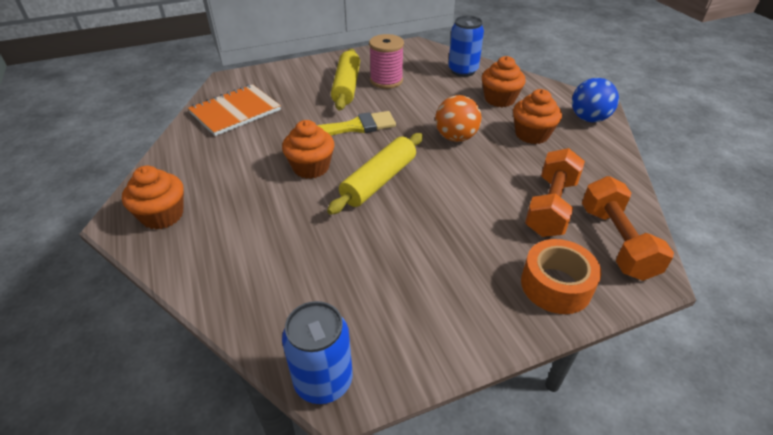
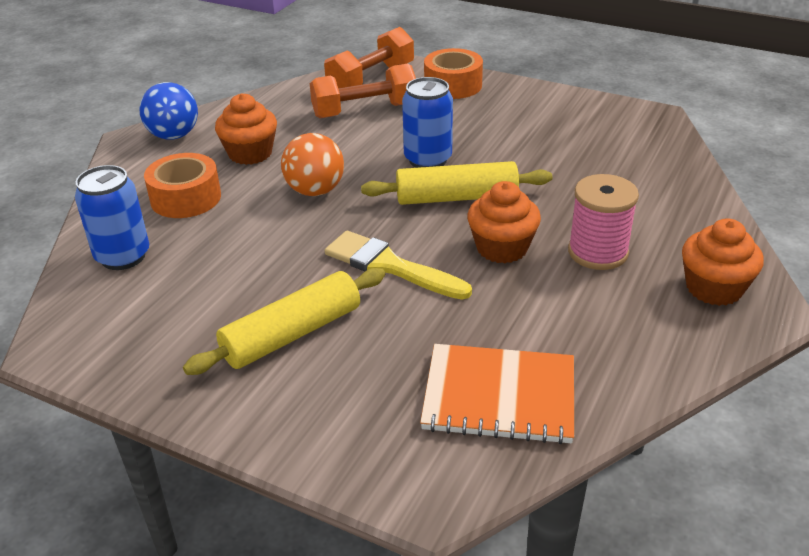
camera: 130 degrees left, 5 degrees down
(323, 381) = (661, 122): blue can -> blue can (428, 160)
(386, 80) = (230, 307): pink spool -> pink spool (598, 252)
(499, 99) = (186, 198): orange cupcake -> orange tape

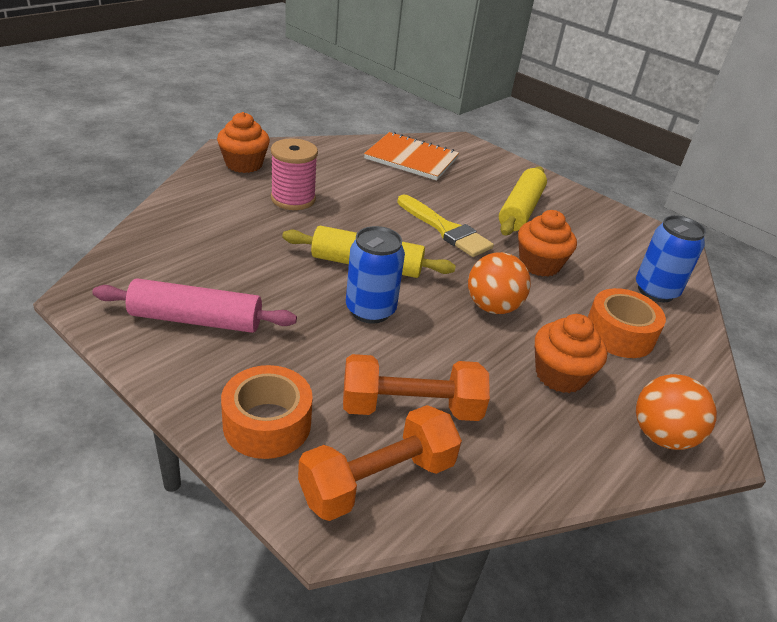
camera: 170 degrees left, 0 degrees up
(174, 135) = (662, 436): blue ball -> orange ball
(292, 334) = (520, 210): yellow rolling pin -> yellow rolling pin turned 45 degrees counterclockwise
(502, 248) = (358, 219): orange cupcake -> orange cupcake (539, 264)
(557, 121) = (196, 319): none -> pink rolling pin

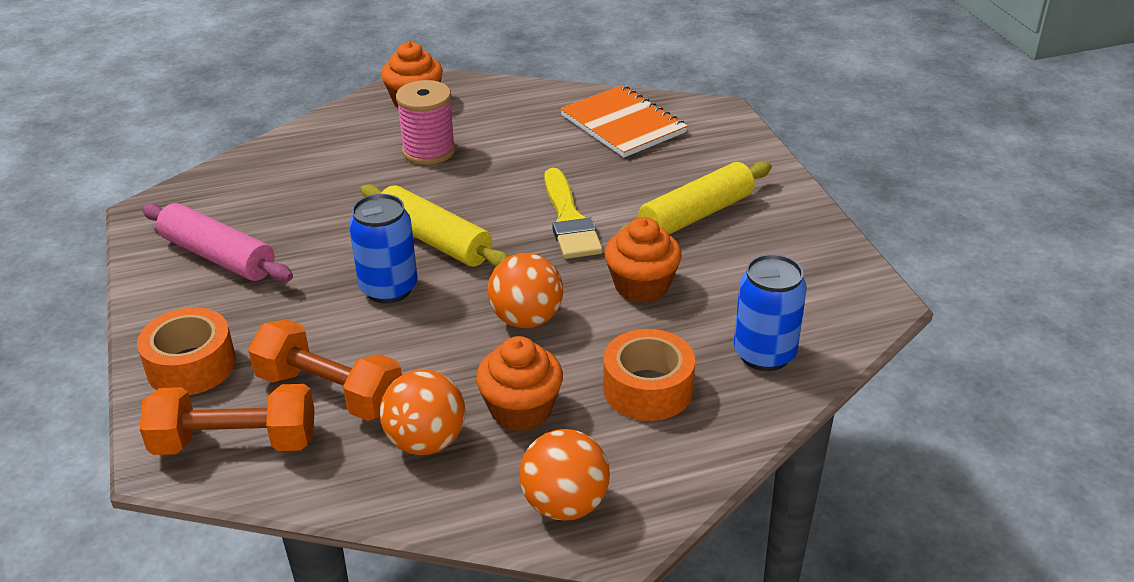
camera: 35 degrees right, 0 degrees up
(523, 423) = (426, 442): none -> orange ball

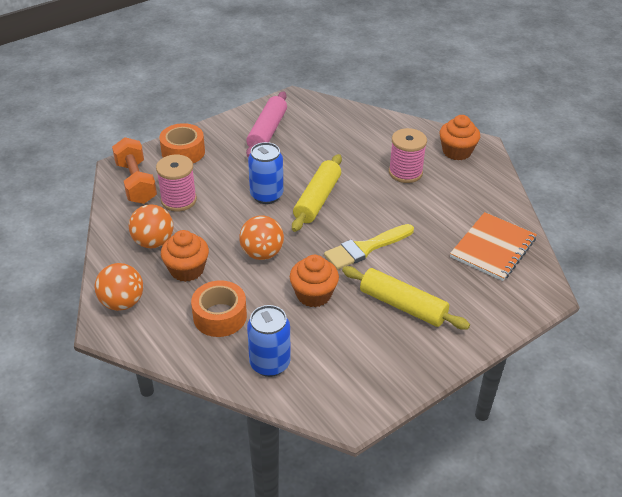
camera: 70 degrees right, 5 degrees up
(329, 392) = (178, 200): orange dumbbell -> pink spool

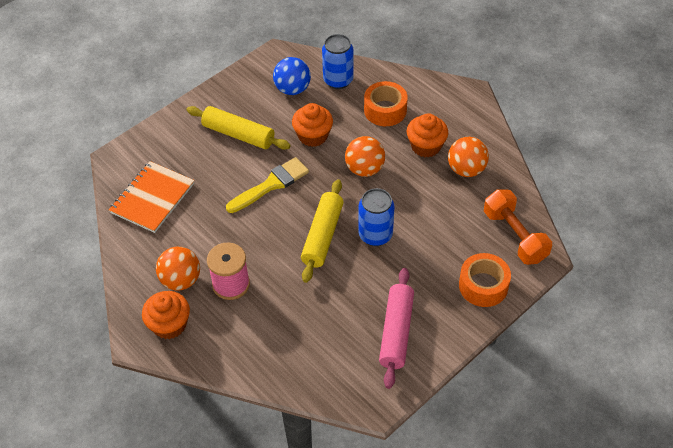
camera: 175 degrees right, 10 degrees up
(122, 302) = (467, 113): orange ball -> orange ball (181, 280)
(178, 200) = (462, 219): pink spool -> none
(332, 358) = (292, 89): none -> blue ball

